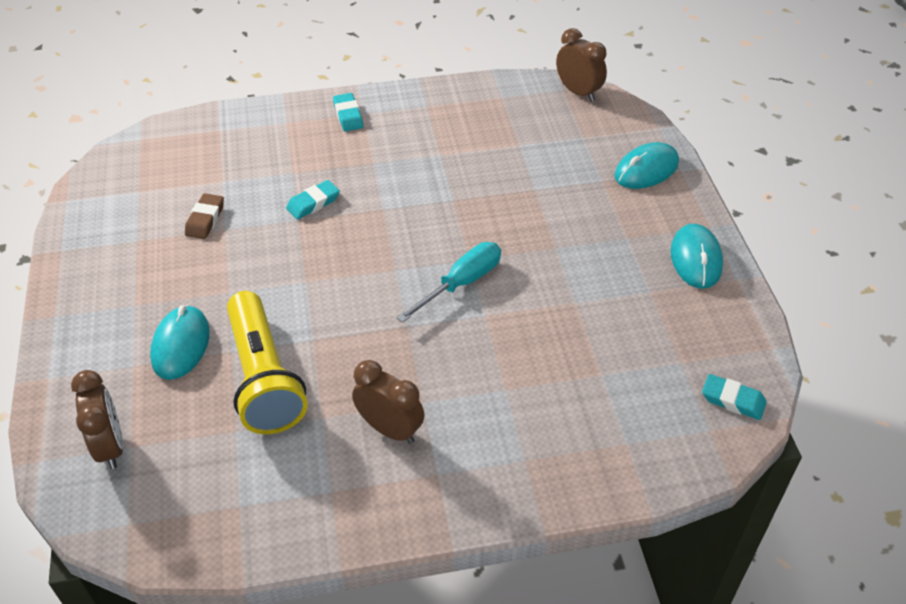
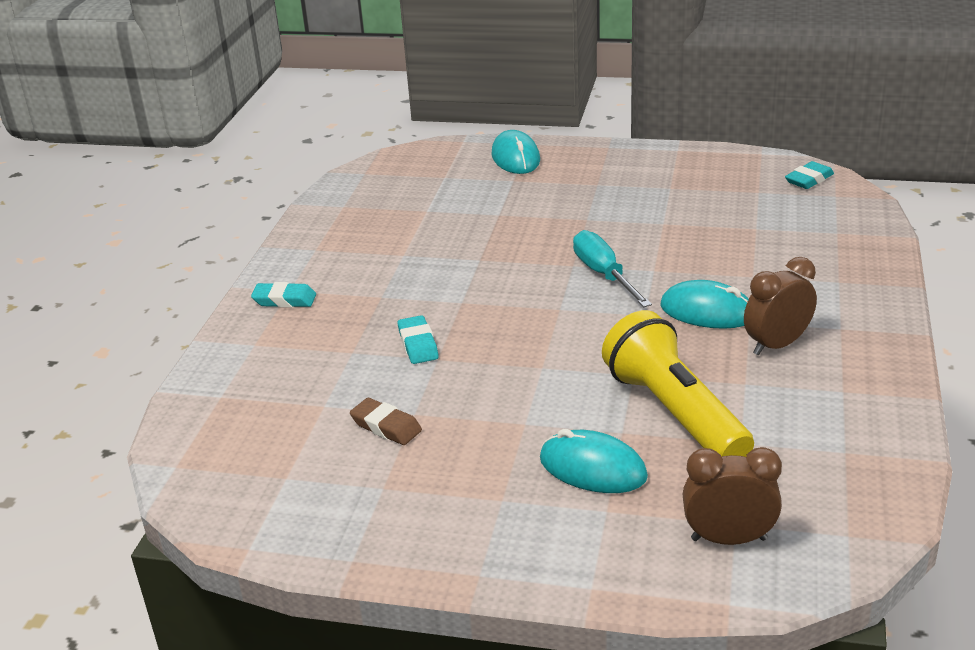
camera: 65 degrees left, 15 degrees down
(264, 378) = (674, 413): yellow flashlight -> yellow flashlight turned 120 degrees counterclockwise
(578, 92) = (376, 166): brown clock -> none
(695, 259) = (644, 160): turquoise mouse -> turquoise mouse (707, 311)

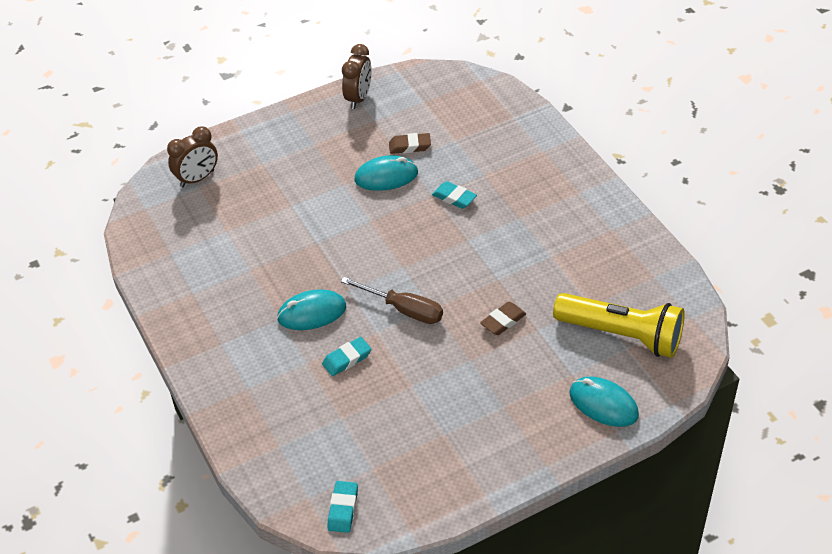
camera: 140 degrees right, 15 degrees up
(284, 300) = (571, 184): turquoise eraser -> turquoise eraser (347, 359)
(520, 230) = (503, 321): none -> brown eraser
(592, 468) = (287, 179): turquoise mouse -> turquoise mouse (386, 176)
(604, 275) = (404, 309): turquoise screwdriver -> brown screwdriver
(674, 413) = (273, 229): yellow flashlight -> yellow flashlight (622, 335)
(776, 345) = (251, 307): brown clock -> brown clock (358, 98)

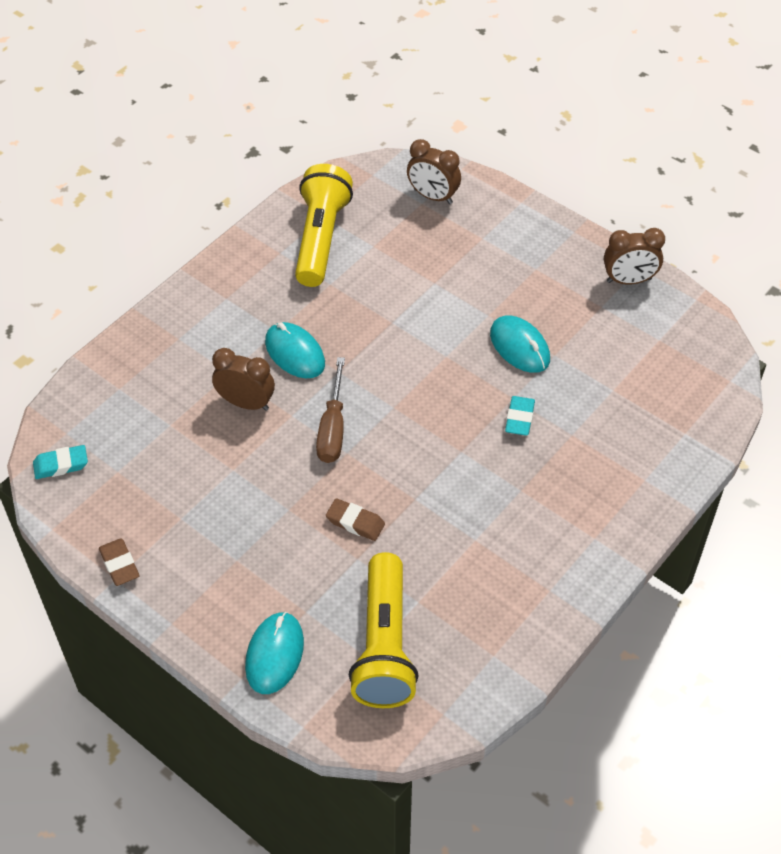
camera: 65 degrees right, 5 degrees up
(195, 262) = (320, 238): none -> yellow flashlight
(347, 359) = (246, 403): turquoise eraser -> brown clock
(410, 146) = (578, 351): brown eraser -> brown eraser (119, 564)

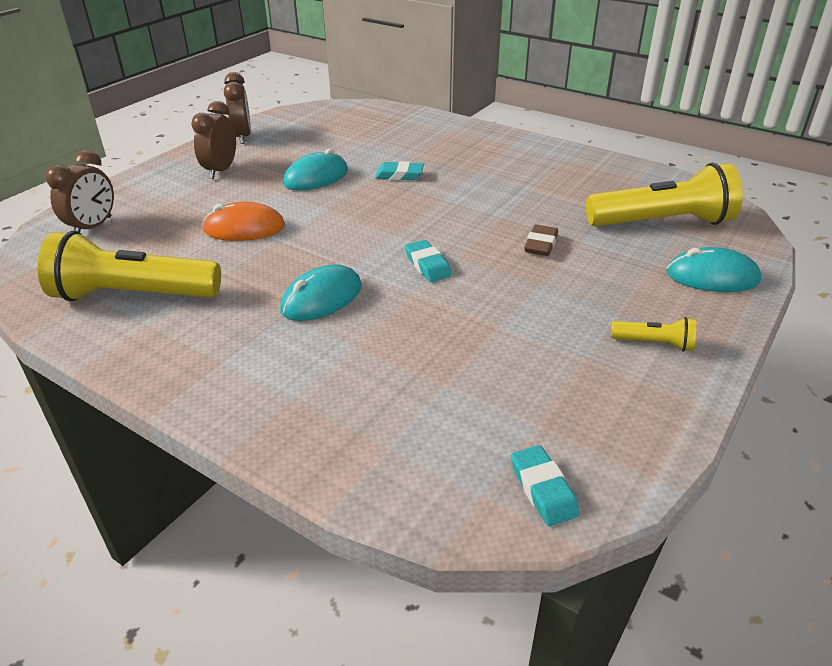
camera: 95 degrees left, 15 degrees down
(119, 564) = (674, 399): brown eraser -> none
(187, 572) = (654, 343): none -> yellow flashlight
(246, 403) = (401, 326): brown clock -> brown clock (221, 170)
(333, 428) = (427, 265): brown screwdriver -> turquoise eraser
(417, 297) = (244, 228): none -> orange mouse

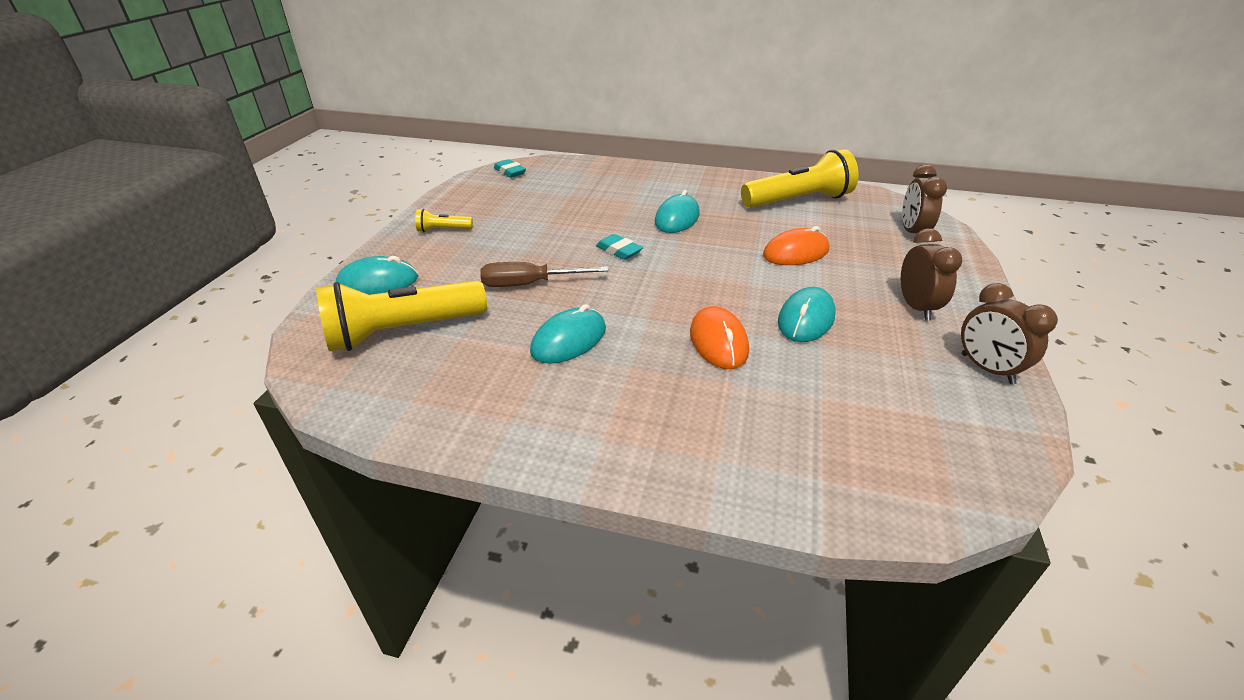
camera: 160 degrees right, 0 degrees up
(399, 175) = (718, 342): turquoise eraser -> orange mouse
(516, 194) = (569, 340): none -> turquoise mouse
(541, 245) = (529, 284): brown eraser -> brown screwdriver

